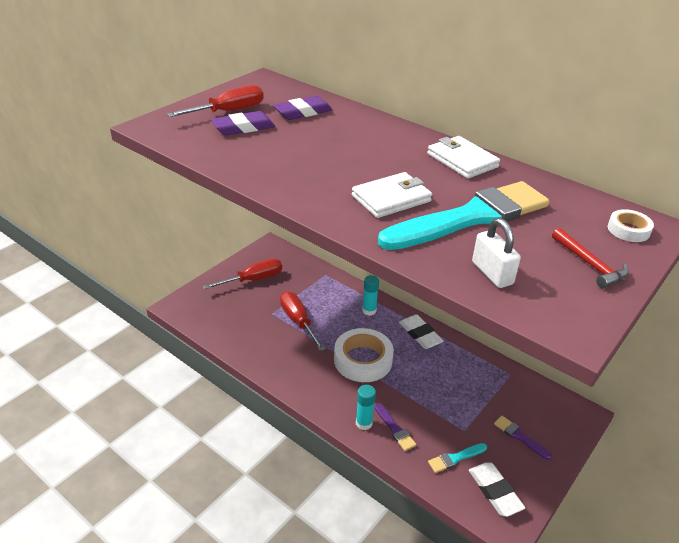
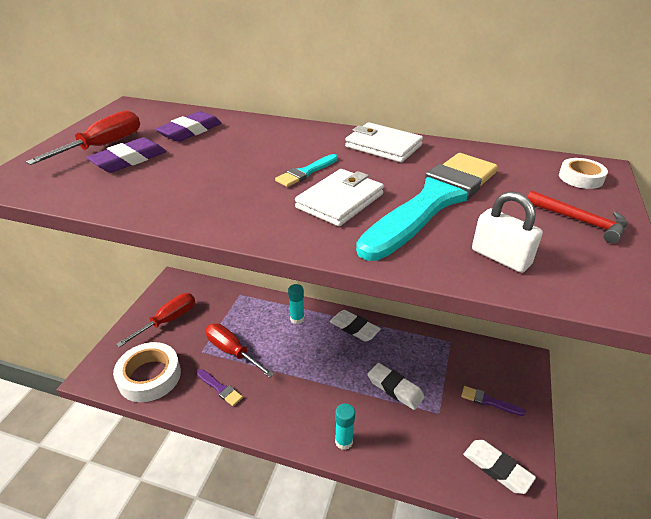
camera: 20 degrees left, 0 degrees up
(363, 360) = (313, 372): white tape -> white tape (149, 376)
(395, 429) = (376, 436): purple brush -> purple brush (220, 388)
(433, 397) = (395, 388): none -> white eraser
(455, 458) = (446, 446): turquoise brush -> turquoise brush (306, 172)

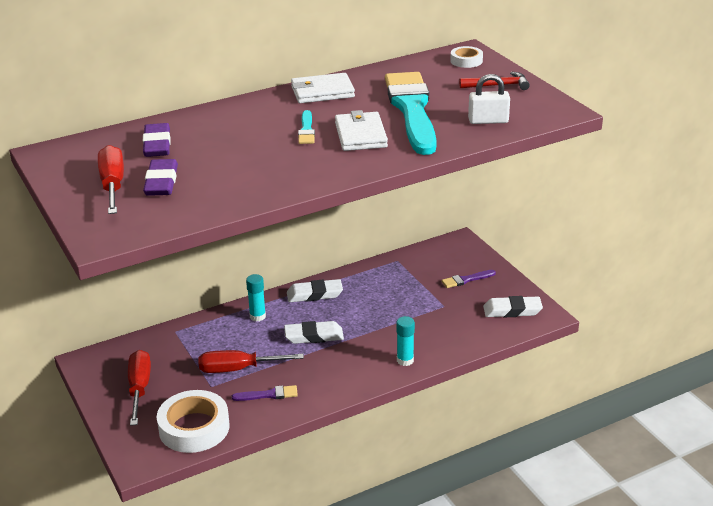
camera: 45 degrees left, 5 degrees down
(395, 388) = (397, 311): white eraser -> white eraser (314, 336)

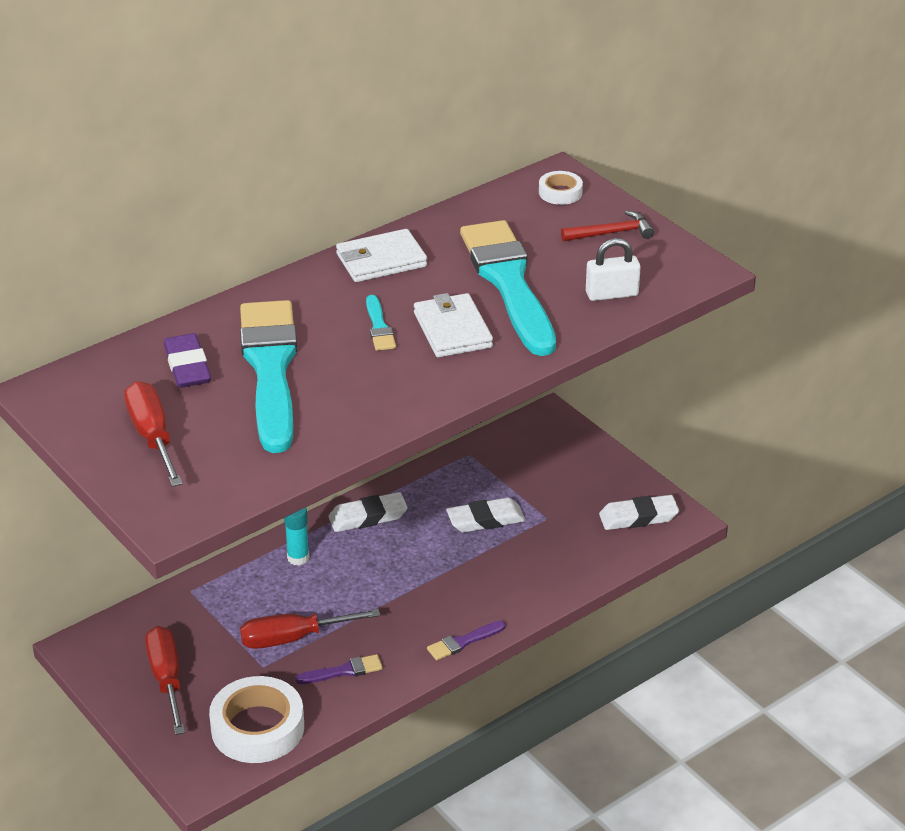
camera: 10 degrees left, 5 degrees up
(161, 182) = (215, 427): purple eraser -> none
(217, 150) = (270, 369): none -> turquoise brush
(314, 336) = (382, 580): white eraser -> white eraser (485, 520)
(405, 360) = (512, 604): turquoise glue stick -> none
(466, 280) = (568, 476): purple brush -> purple brush (463, 642)

